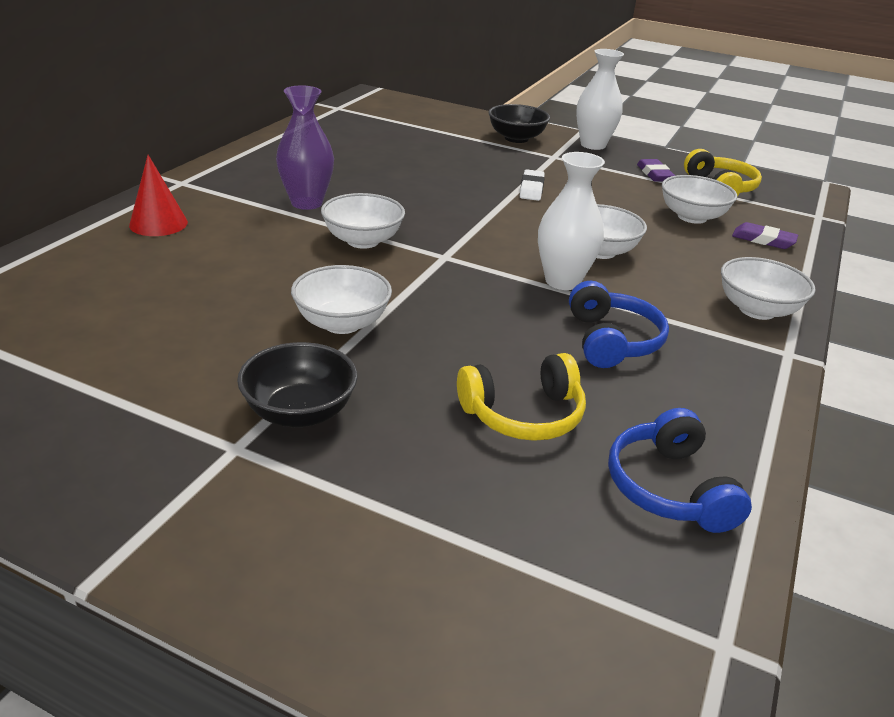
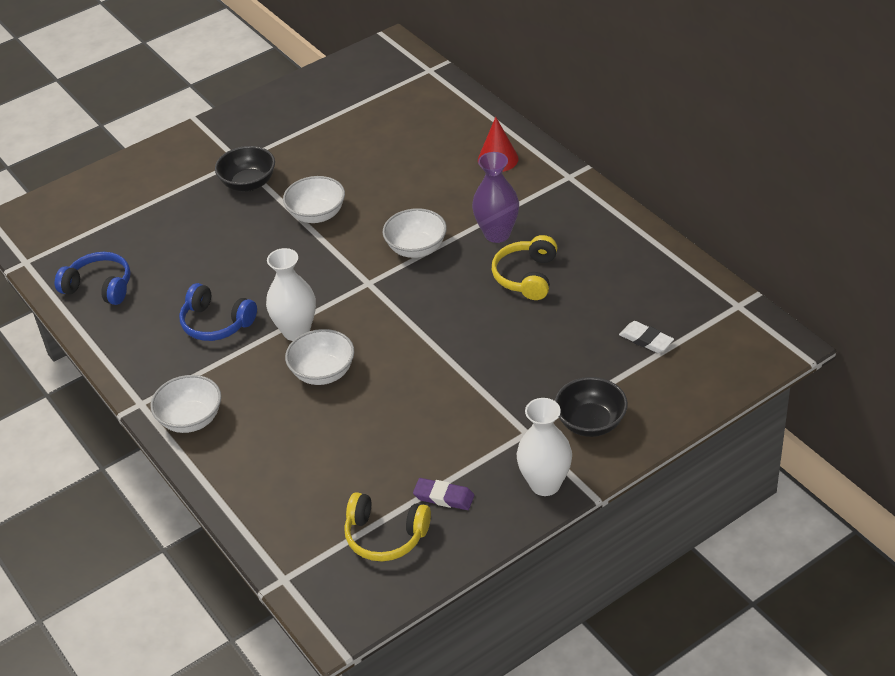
camera: 125 degrees right, 10 degrees up
(523, 414) = (186, 258): yellow headphones -> yellow headphones (526, 276)
(531, 189) = (456, 380): white eraser -> white eraser (646, 340)
(692, 217) = (340, 470): white bowl -> none
(763, 240) = (272, 496): purple eraser -> none

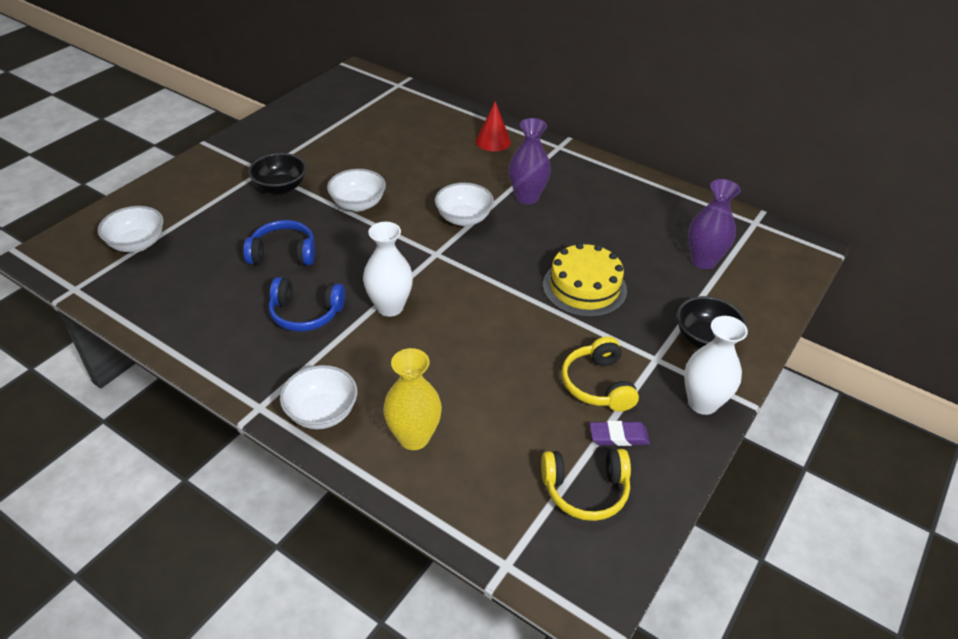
camera: 25 degrees left, 0 degrees up
(99, 287) = (166, 300): blue headphones -> blue headphones (283, 253)
(259, 458) = (414, 437): none -> yellow vase
(323, 372) = (436, 340): white bowl -> white bowl (137, 244)
(499, 346) = (584, 287): none -> yellow cake
(526, 276) = (572, 226): yellow headphones -> yellow headphones (598, 384)
(646, 340) = (703, 261): white eraser -> purple vase

